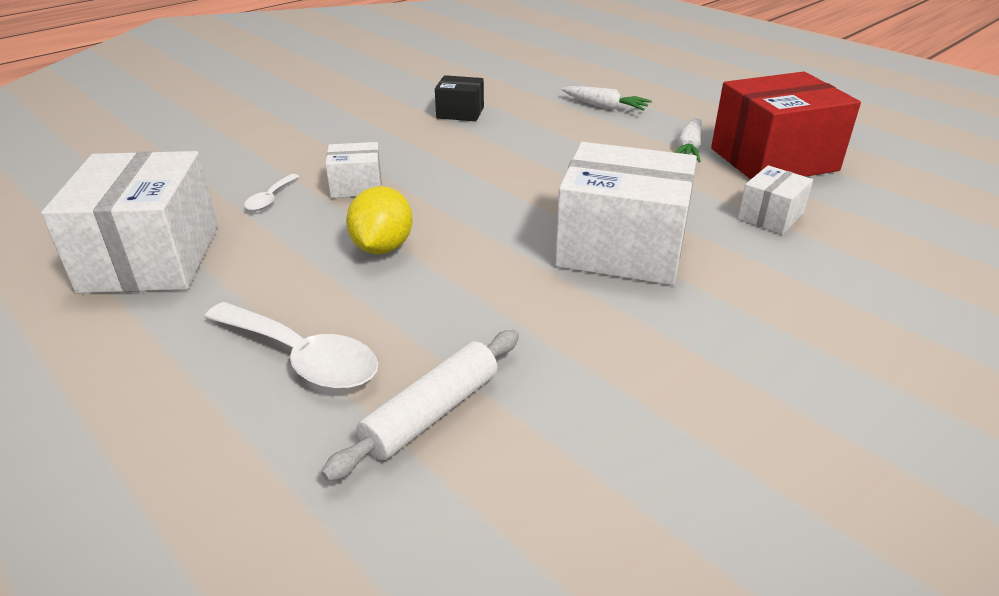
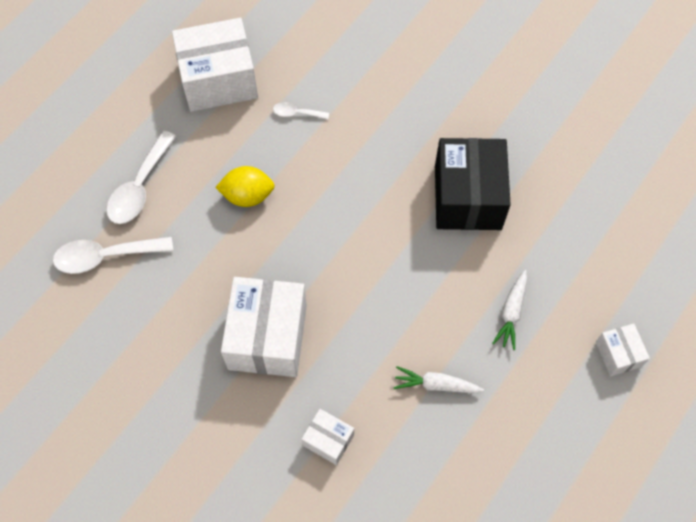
camera: 80 degrees right, 30 degrees up
(356, 186) = (323, 158): white box -> white box (618, 354)
(432, 413) = (105, 256): white rolling pin -> white spoon
(460, 112) = (468, 197): black box -> black box, size x2.04
(773, 159) = (429, 454): red box -> none

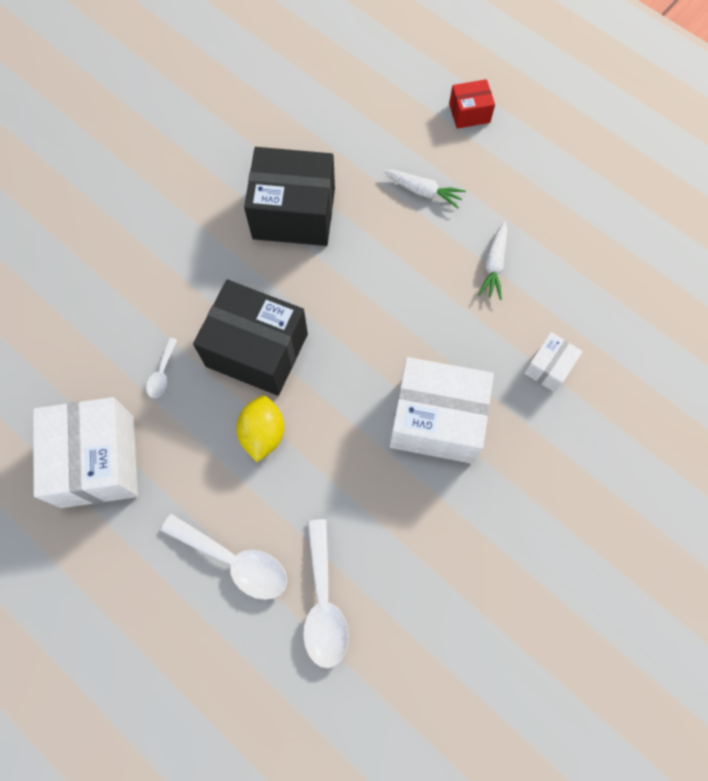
camera: 85 degrees left, 5 degrees up
(324, 182) = (257, 350): none -> black box
(618, 354) = (469, 113): white box -> red box

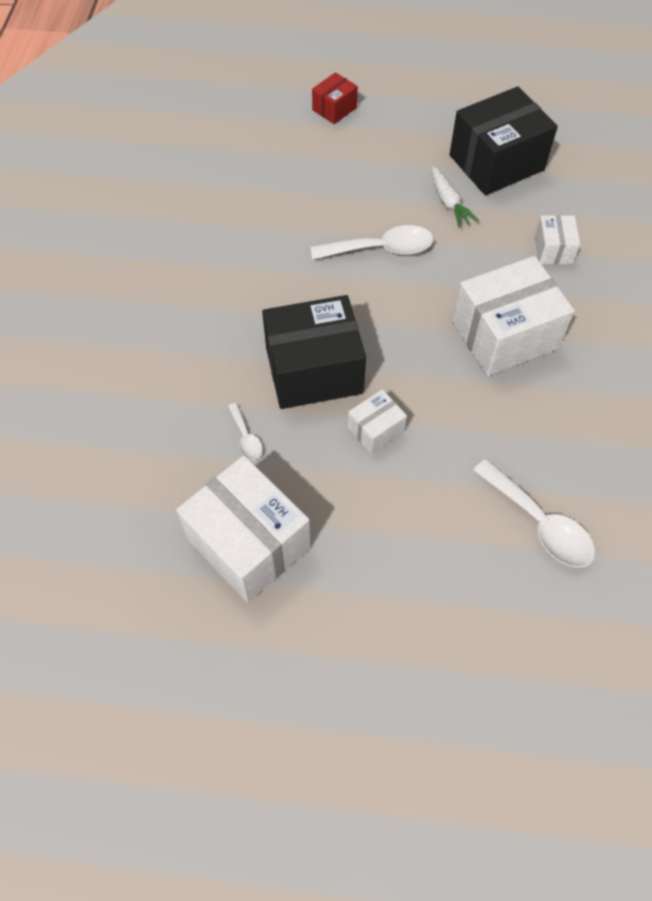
camera: 35 degrees left, 10 degrees down
(235, 561) = (440, 541): white spoon -> white spoon (381, 249)
(263, 433) = (376, 430): yellow lemon -> white box
(294, 213) = (254, 252): black box -> black box (496, 162)
(423, 191) = (347, 181): white carrot -> none

